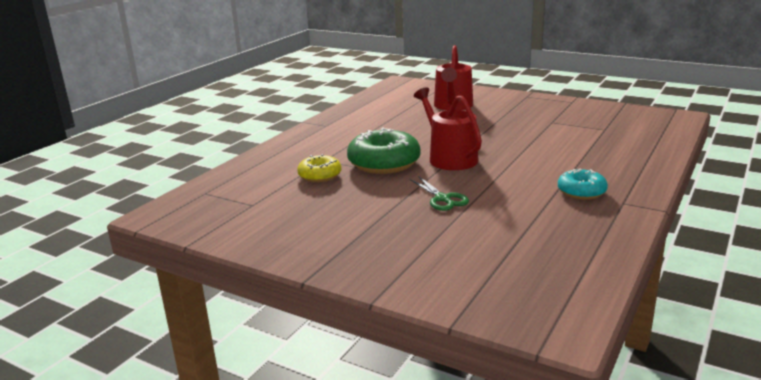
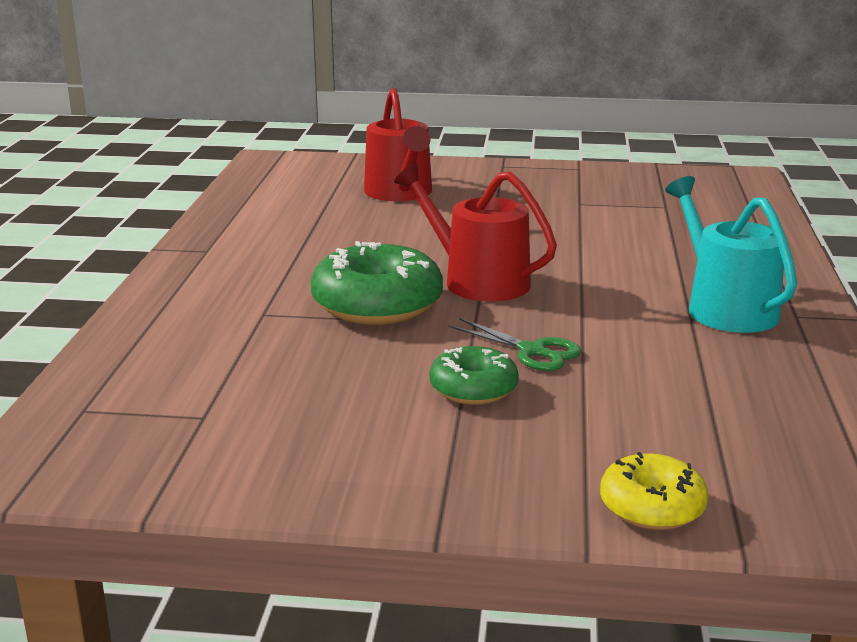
camera: 25 degrees left, 0 degrees up
(320, 176) = (283, 343): yellow donut -> yellow donut (652, 507)
(392, 213) = (473, 389): none -> green donut
(581, 192) = (725, 308): turquoise donut -> turquoise watering can

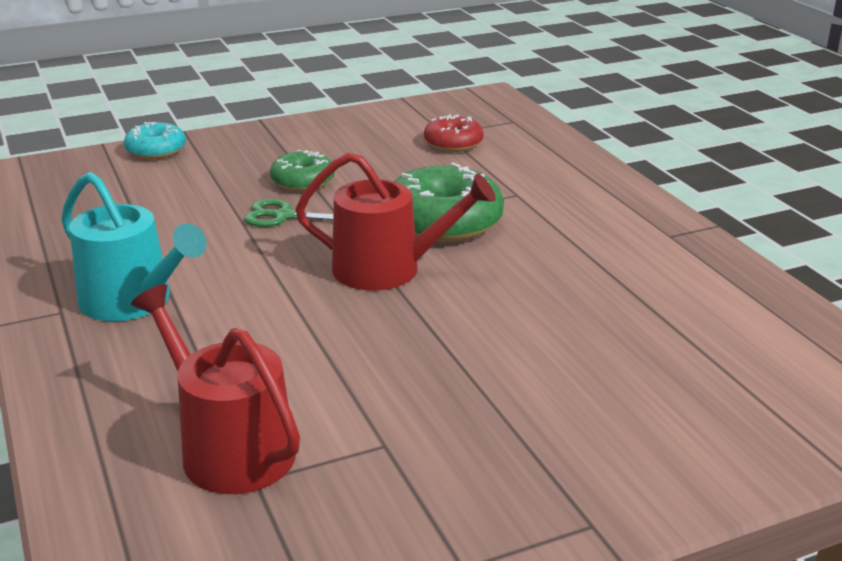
camera: 150 degrees right, 5 degrees up
(221, 394) = (453, 143): none -> red donut
(400, 193) = (635, 385): red watering can -> red watering can (229, 448)
(652, 507) = (156, 151): yellow donut -> turquoise donut

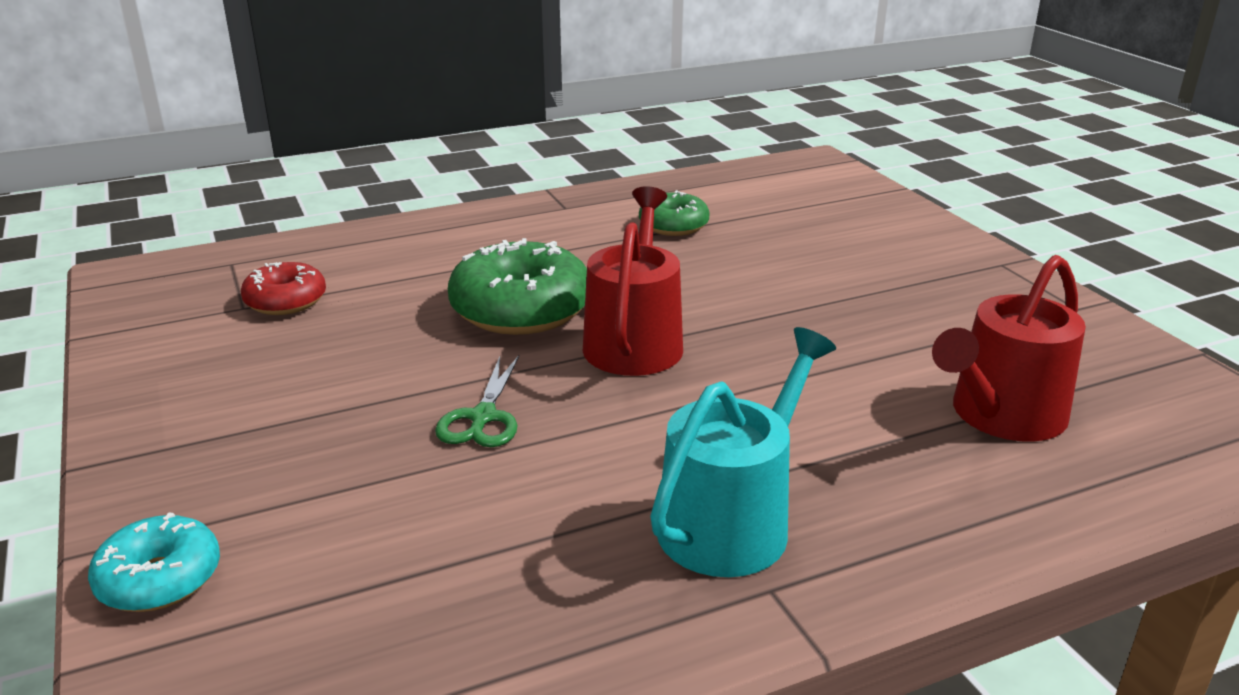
camera: 90 degrees left, 0 degrees up
(303, 181) = (369, 408): green donut -> green donut (673, 225)

